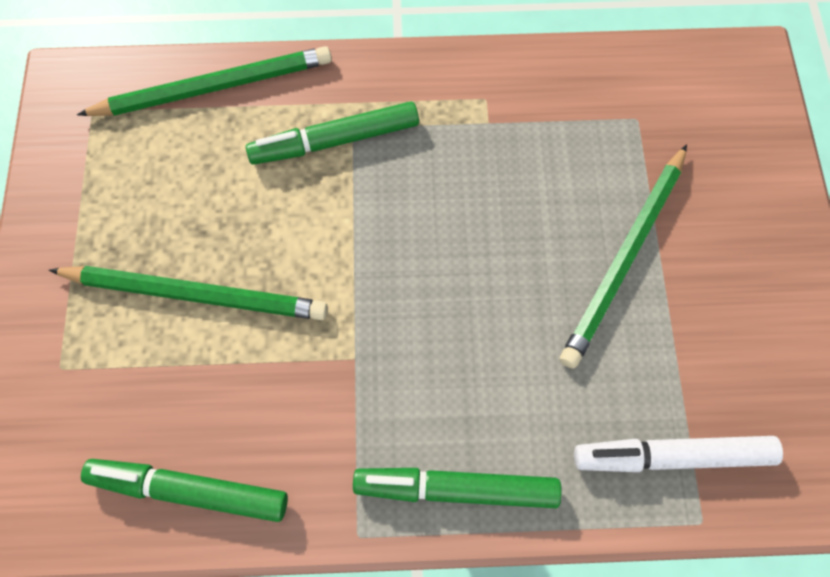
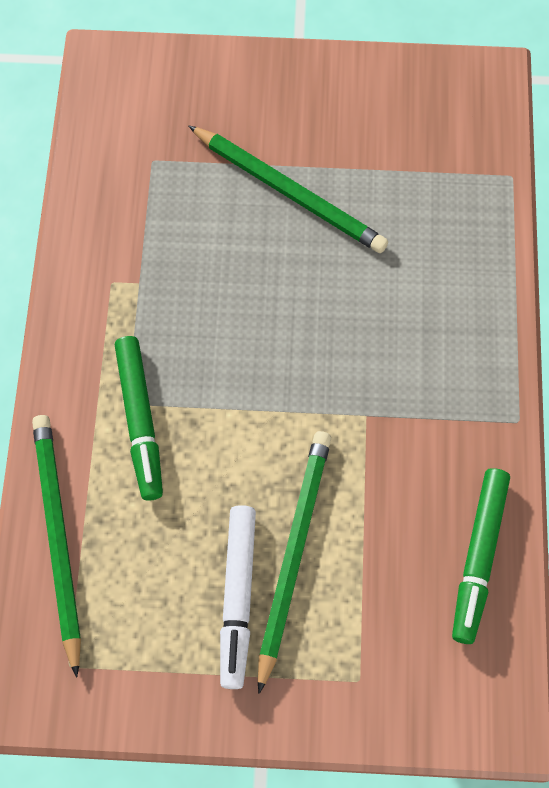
camera: 85 degrees left, 0 degrees up
(456, 489) = (482, 344): green marker -> none
(673, 457) = (461, 186): white marker -> white marker (238, 598)

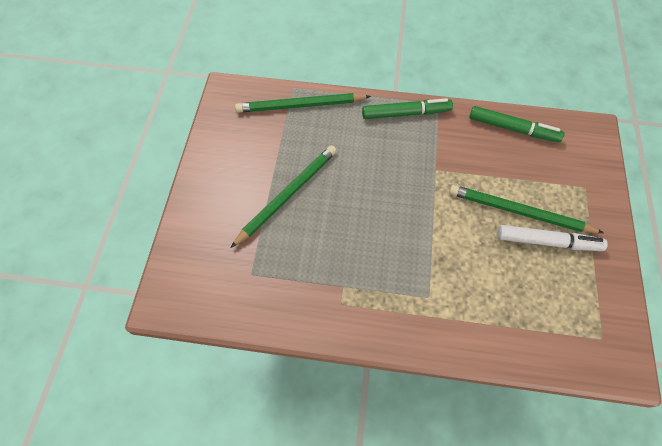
camera: 85 degrees left, 5 degrees down
(57, 537) = (521, 344): green pencil -> green pencil (300, 106)
(140, 421) = (441, 290): green marker -> green marker (406, 113)

